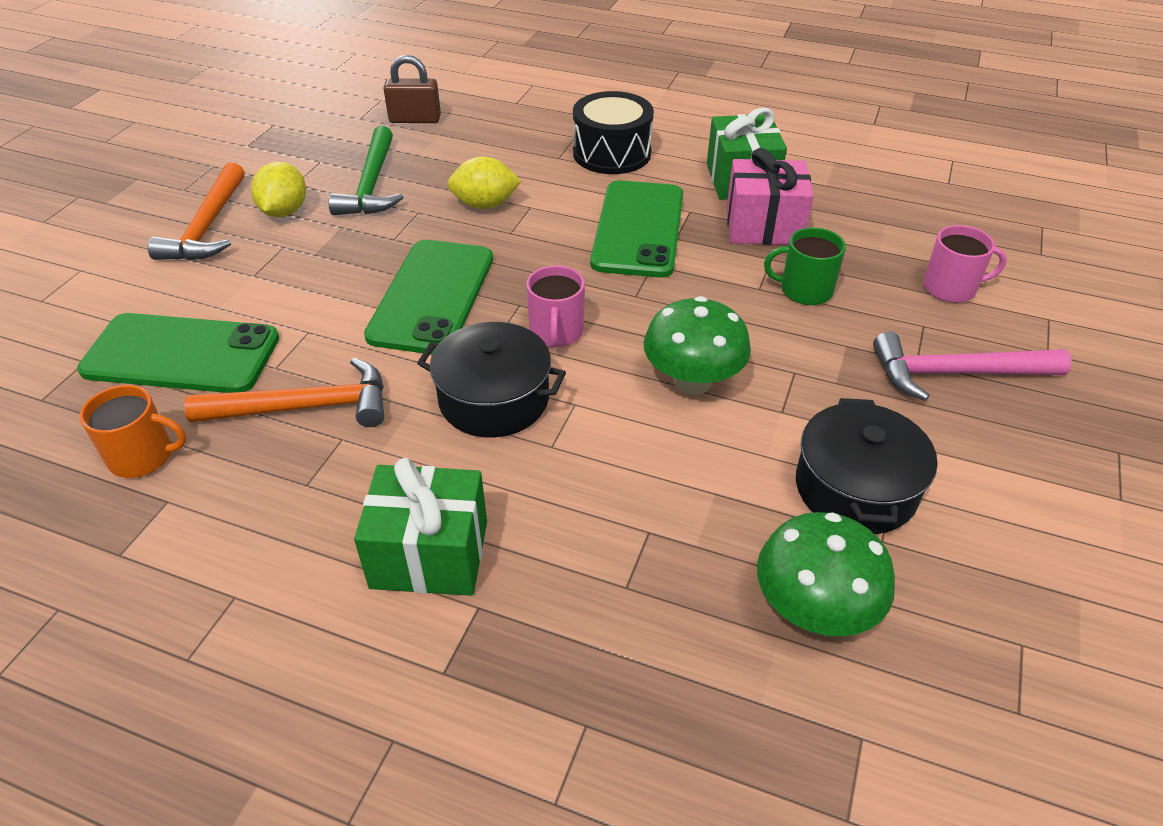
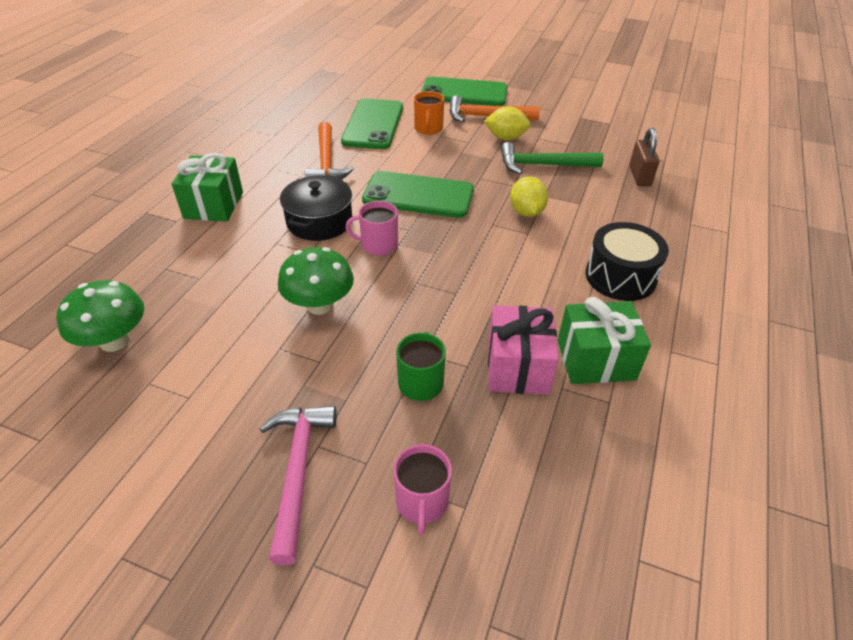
camera: 90 degrees right, 0 degrees up
(143, 456) = (303, 125): orange mug -> orange mug (428, 128)
(638, 229) = (504, 287): green phone -> green phone (464, 93)
(855, 488) = (196, 377): black pot -> none

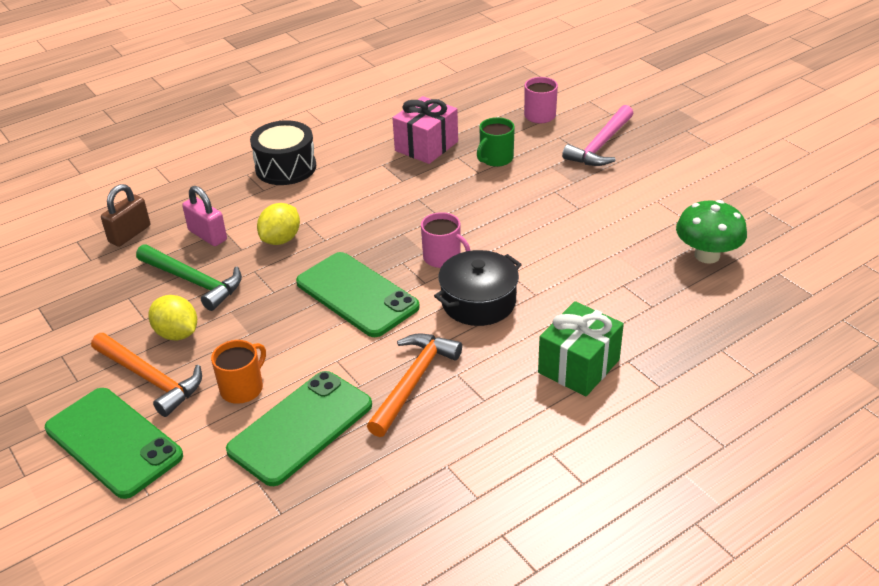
camera: 145 degrees left, 5 degrees down
(319, 305) = (530, 226): green mushroom -> none
(585, 195) = (207, 235): none -> pink padlock
(596, 360) = (374, 134): green gift -> none

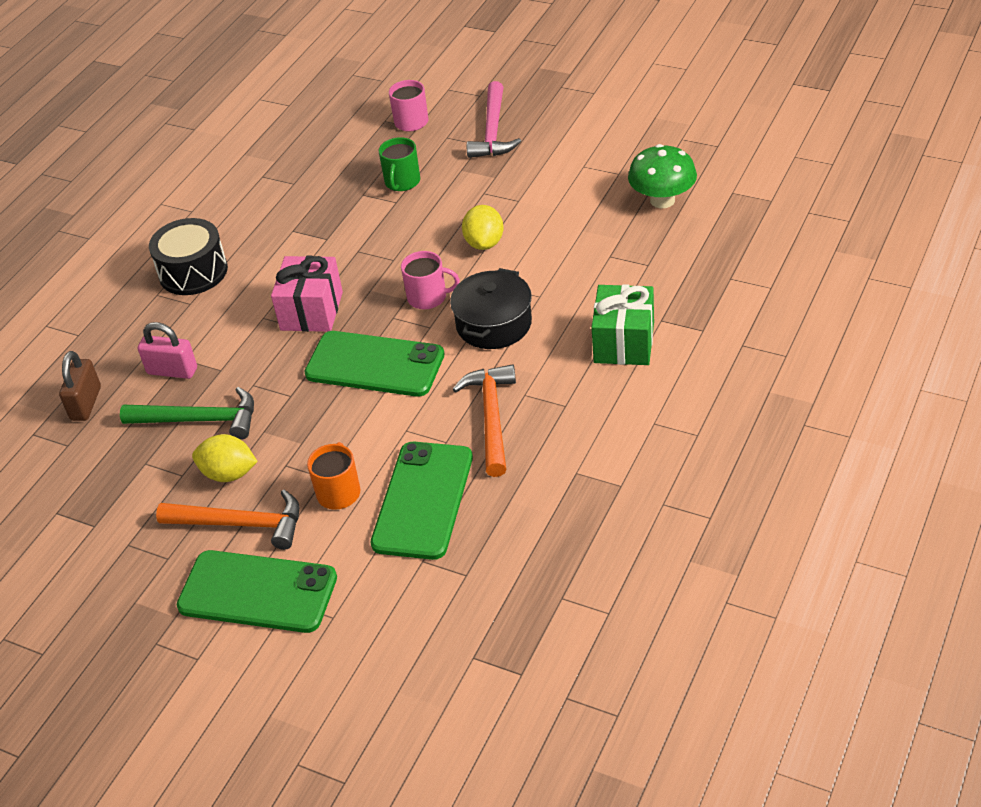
camera: 25 degrees left, 5 degrees up
(281, 239) = (253, 344): yellow lemon -> yellow lemon (484, 243)
(426, 146) = (322, 195): pink gift -> pink gift (311, 311)

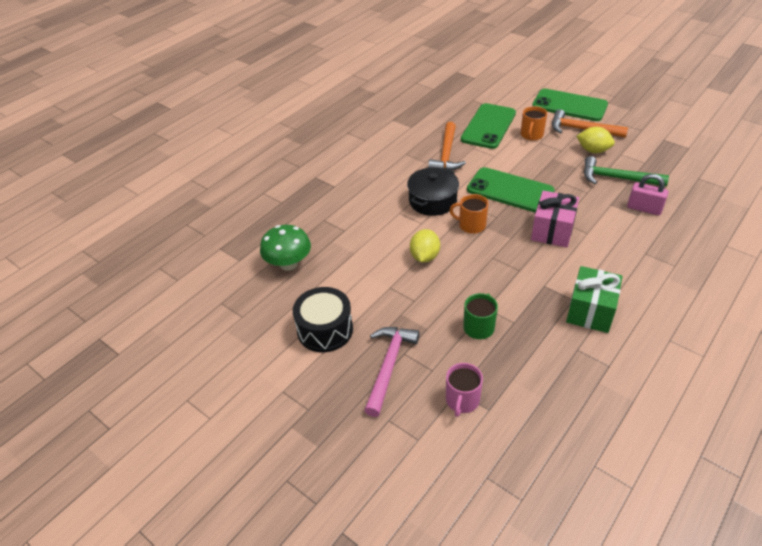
camera: 170 degrees left, 0 degrees up
(86, 403) = (697, 199): brown padlock -> none
(193, 272) = (650, 278): black drum -> black drum (325, 330)
(428, 297) = (471, 225): pink mug -> orange mug
(624, 342) = (361, 178): green gift -> green gift (590, 311)

